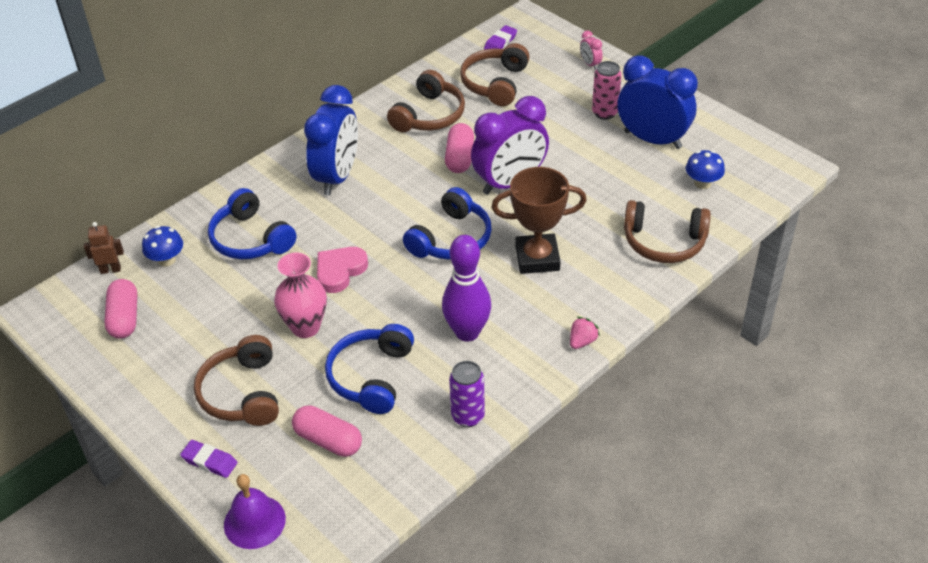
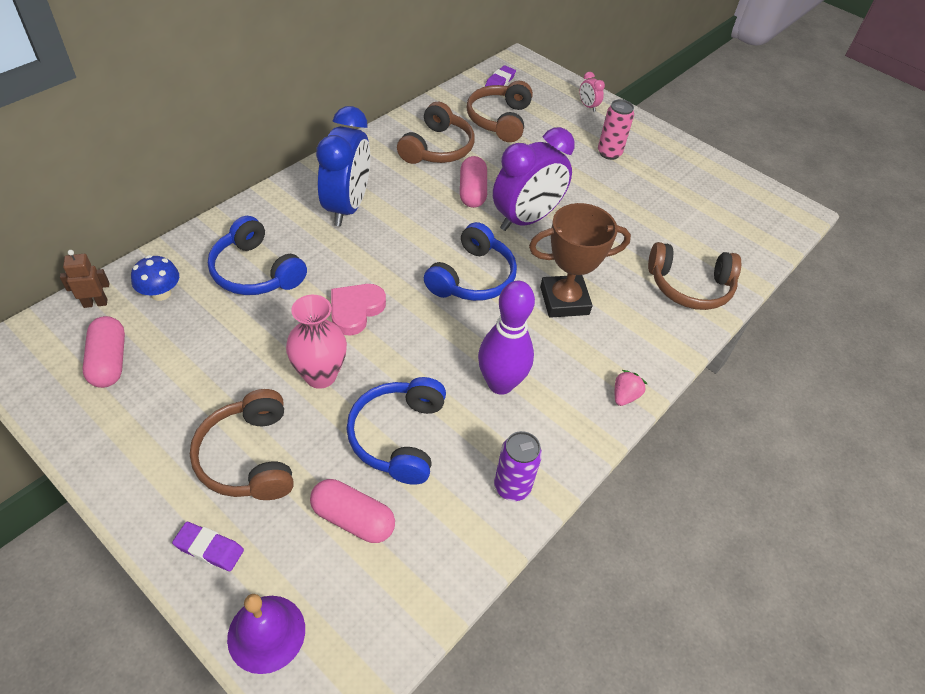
camera: 10 degrees left, 5 degrees up
(652, 139) = (659, 181): blue clock -> none
(702, 183) = (715, 226): blue mushroom -> none

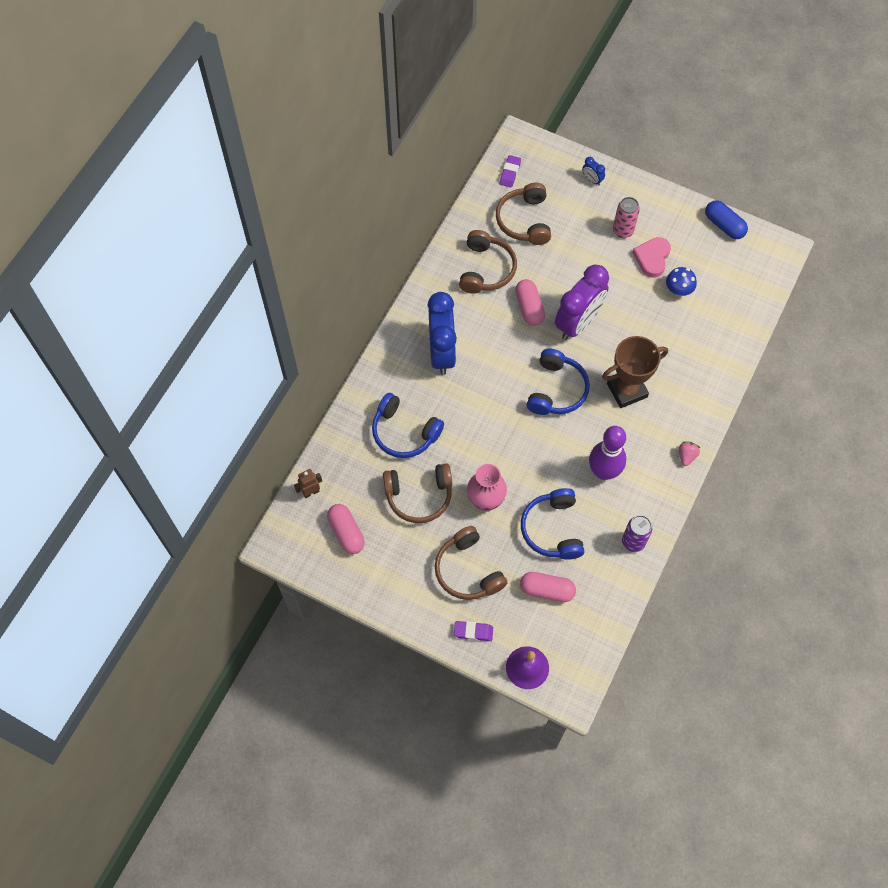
camera: 10 degrees left, 15 degrees up
(161, 293) = (349, 470): blue mushroom -> blue mushroom (678, 290)
(355, 310) = (487, 443): pink heart -> pink heart (652, 258)
(588, 106) = (592, 180): pink clock -> blue clock
(689, 286) = (712, 349): brown headphones -> brown headphones (419, 496)
(731, 176) = (724, 225): none -> blue capsule

